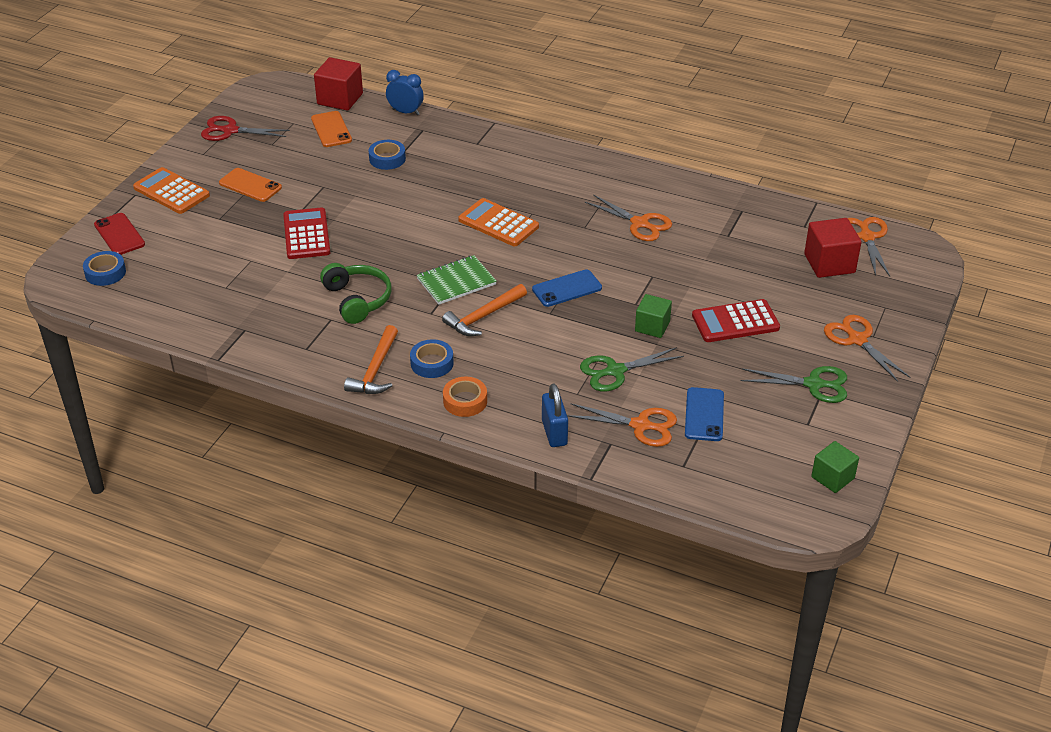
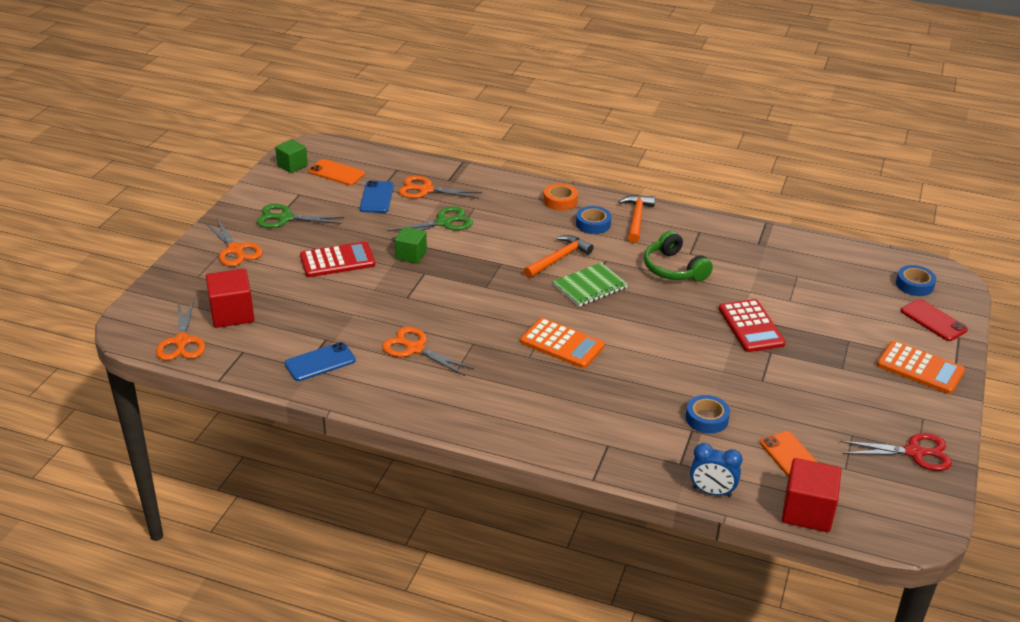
camera: 175 degrees right, 5 degrees down
(250, 185) = (841, 379): orange phone -> orange phone (336, 173)
(554, 433) = (490, 184): blue padlock -> none
(567, 289) = (487, 283): blue phone -> blue phone (320, 362)

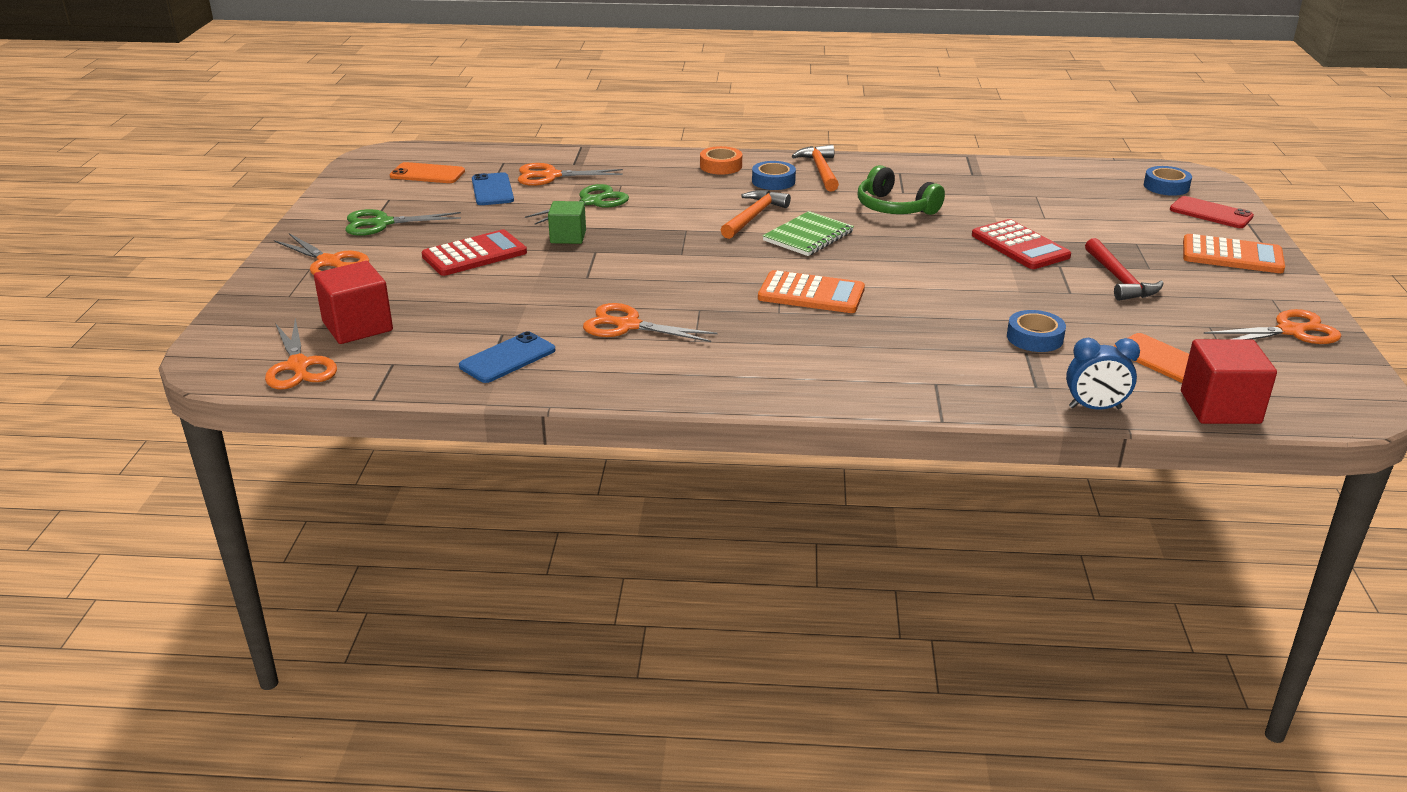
camera: 15 degrees left, 5 degrees down
(292, 165) = (366, 174): green cube -> none
(809, 375) = (1119, 279): none -> red hammer
(914, 452) = (1290, 331): red scissors -> orange scissors

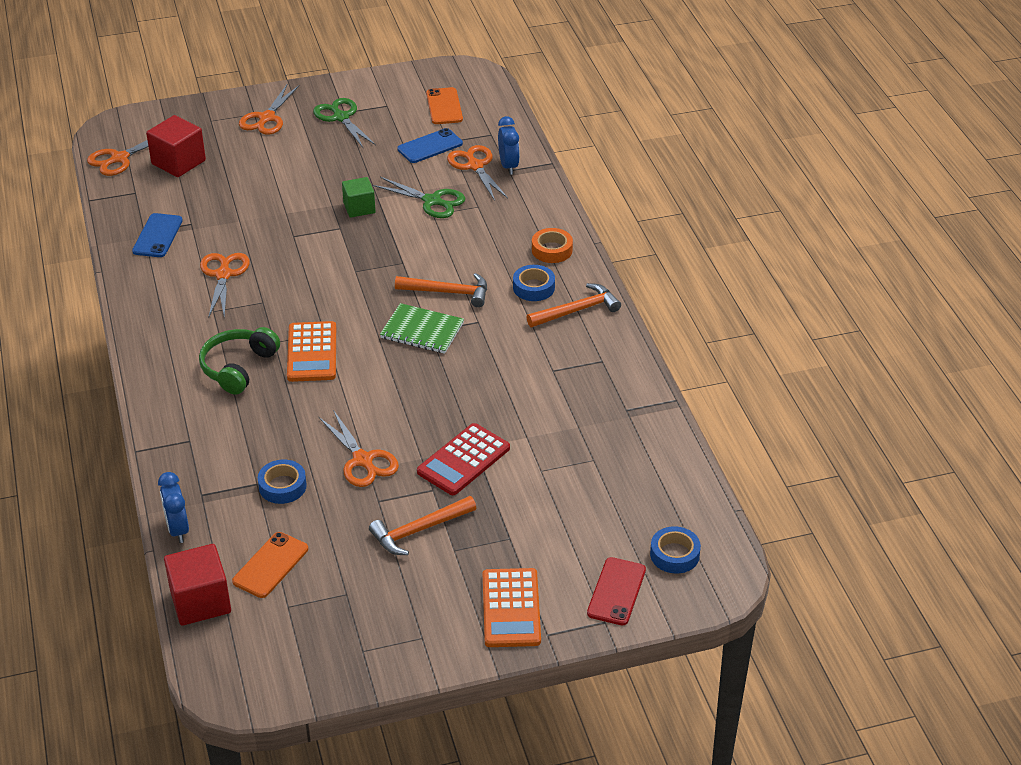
camera: 70 degrees right, 10 degrees up
(474, 254) = (307, 174): red calculator -> none
(507, 358) = (157, 236): blue phone -> blue phone turned 75 degrees clockwise
(567, 163) = (508, 166): none -> blue clock
(894, 208) = (511, 370): green headphones -> green headphones (238, 367)
(1119, 279) = (419, 530): red hammer -> orange hammer
(1290, 331) = (356, 648): orange scissors -> orange scissors (362, 460)

